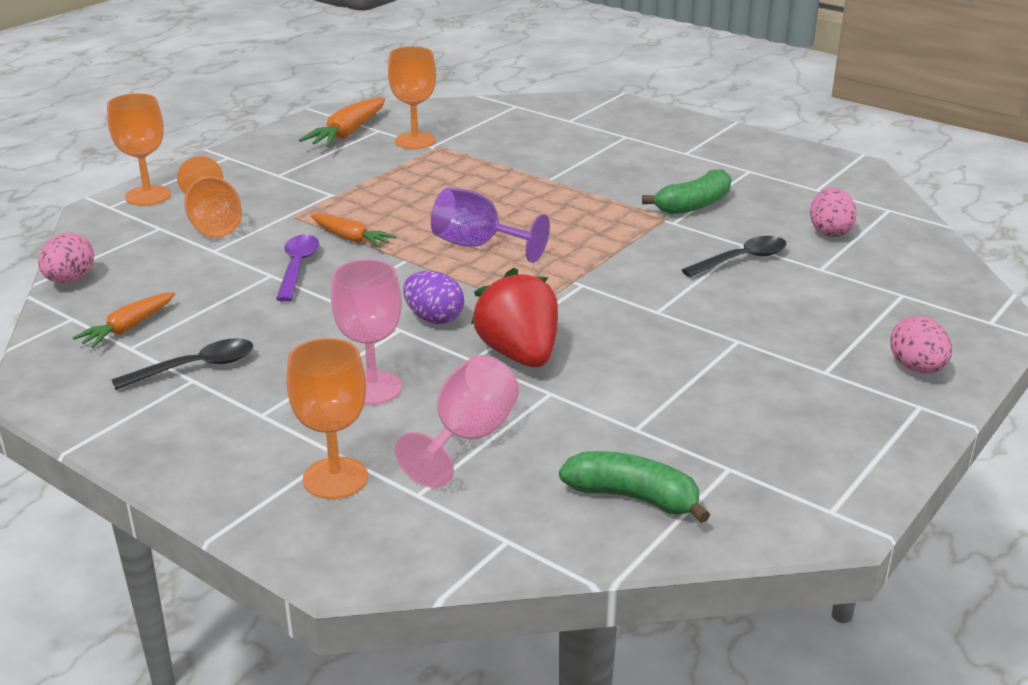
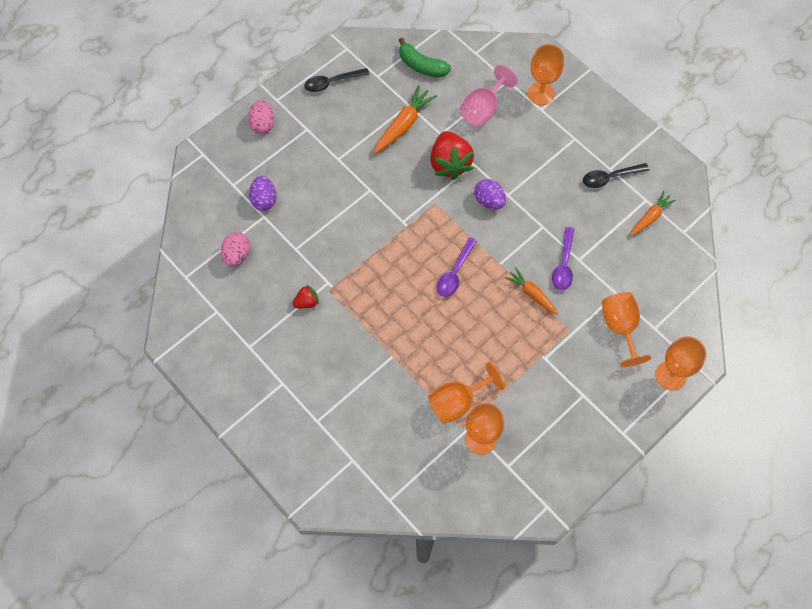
camera: 170 degrees left, 35 degrees up
(70, 280) = (694, 271): pink egg -> none
(348, 133) = (532, 463): orange carrot -> orange carrot (403, 125)
(372, 388) = (523, 149): pink goblet -> none
(449, 158) = (457, 402): none -> orange goblet
(478, 245) = (455, 273): purple goblet -> purple spoon
(694, 205) = (307, 302): green banana -> red strawberry
(741, 260) = (304, 232): black spoon -> black spoon (332, 82)
(834, 283) = (264, 200): none -> purple egg

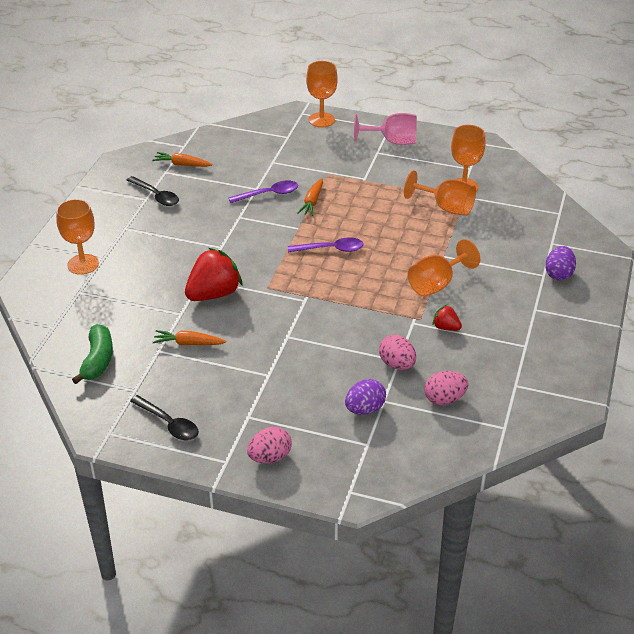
camera: 120 degrees left, 25 degrees down
(292, 245) = (397, 364): none -> pink egg
(403, 125) = (188, 343): orange carrot -> orange carrot, size x0.66
(483, 109) = (129, 295): pink goblet -> pink goblet (392, 141)
(489, 201) = (237, 255): purple egg -> purple egg (558, 274)
(620, 327) = (302, 151): orange goblet -> orange goblet (436, 284)

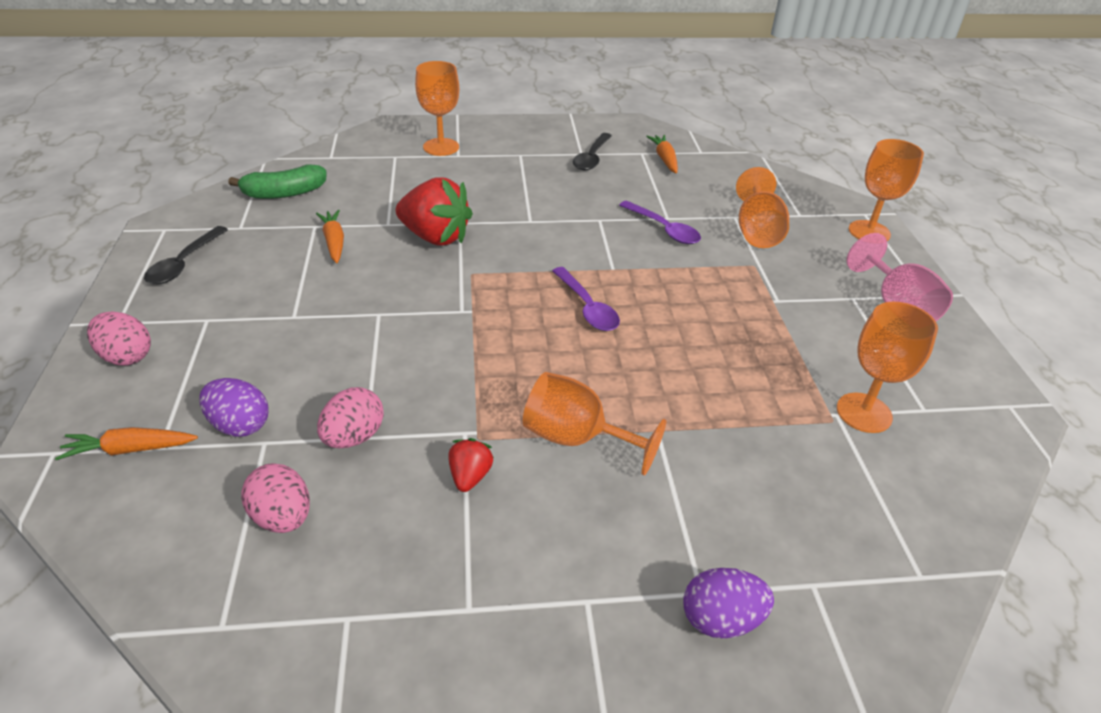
camera: 65 degrees right, 0 degrees up
(312, 202) = (679, 267): orange carrot -> orange carrot (130, 449)
(446, 207) = (787, 404): orange goblet -> orange goblet (757, 231)

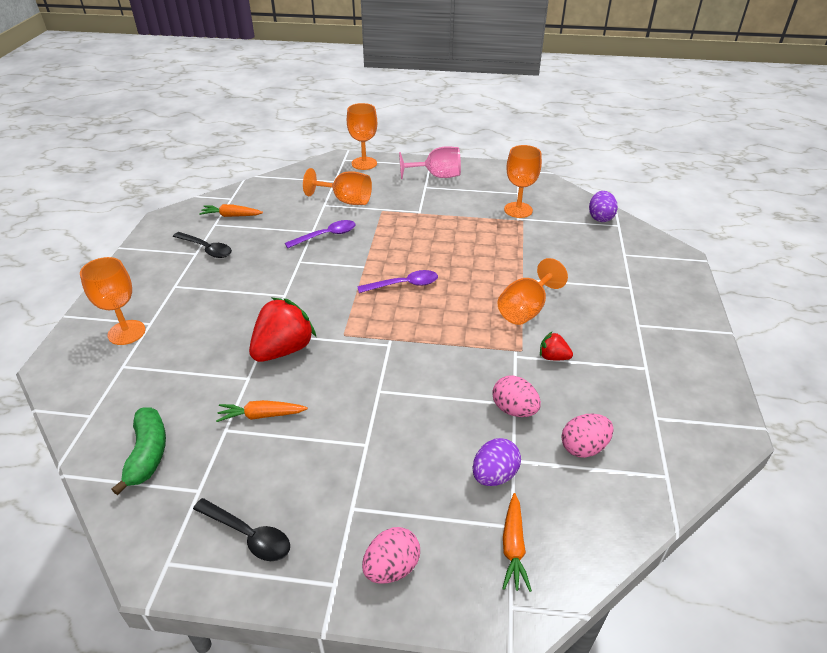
camera: 75 degrees left, 0 degrees up
(720, 619) = (645, 285): purple egg -> purple egg (600, 218)

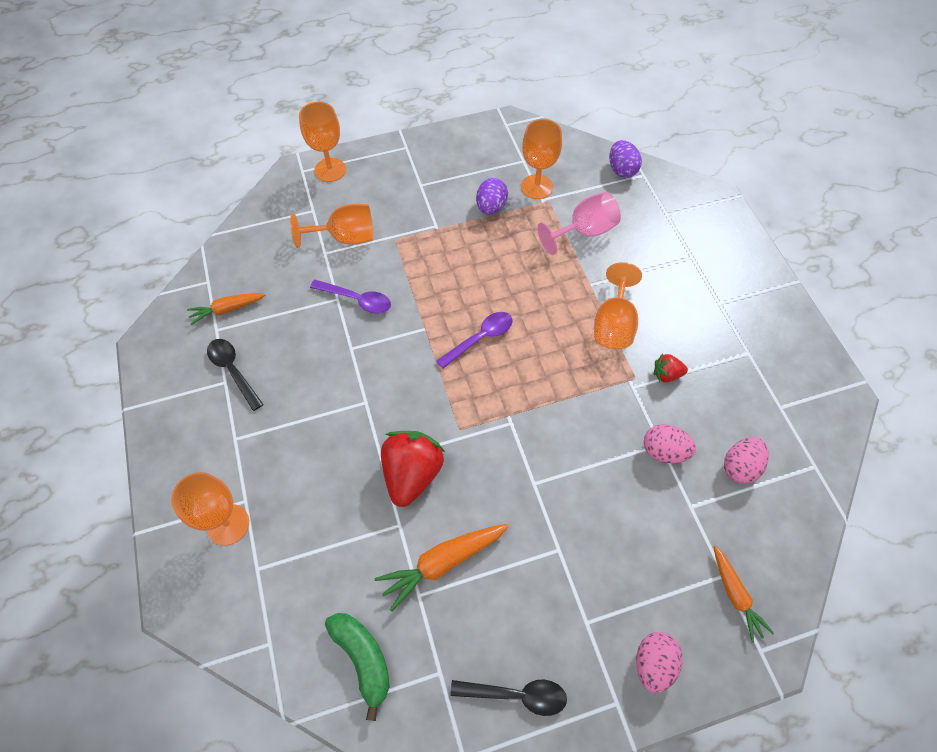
camera: 25 degrees left, 20 degrees up
(206, 249) = (233, 371): black spoon -> black spoon turned 135 degrees counterclockwise
(261, 415) = (443, 563): orange carrot -> orange carrot, size x1.51
(326, 236) = (356, 300): purple spoon -> purple spoon turned 75 degrees clockwise
(437, 176) = (424, 163): pink goblet -> pink goblet (584, 231)
(494, 475) = (684, 530): purple egg -> purple egg (491, 207)

